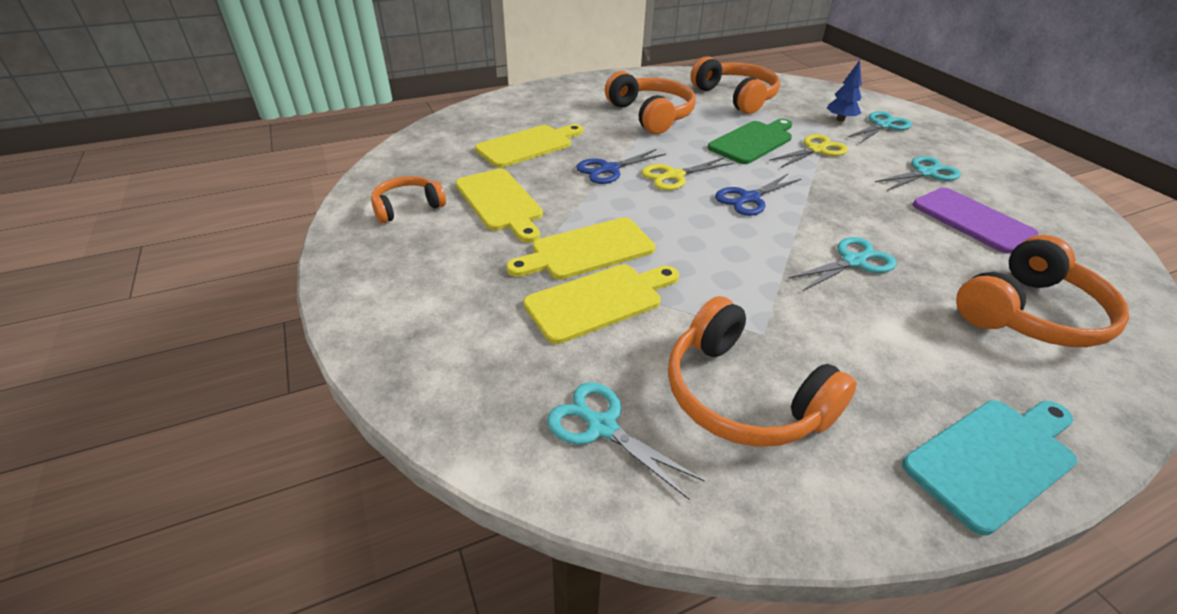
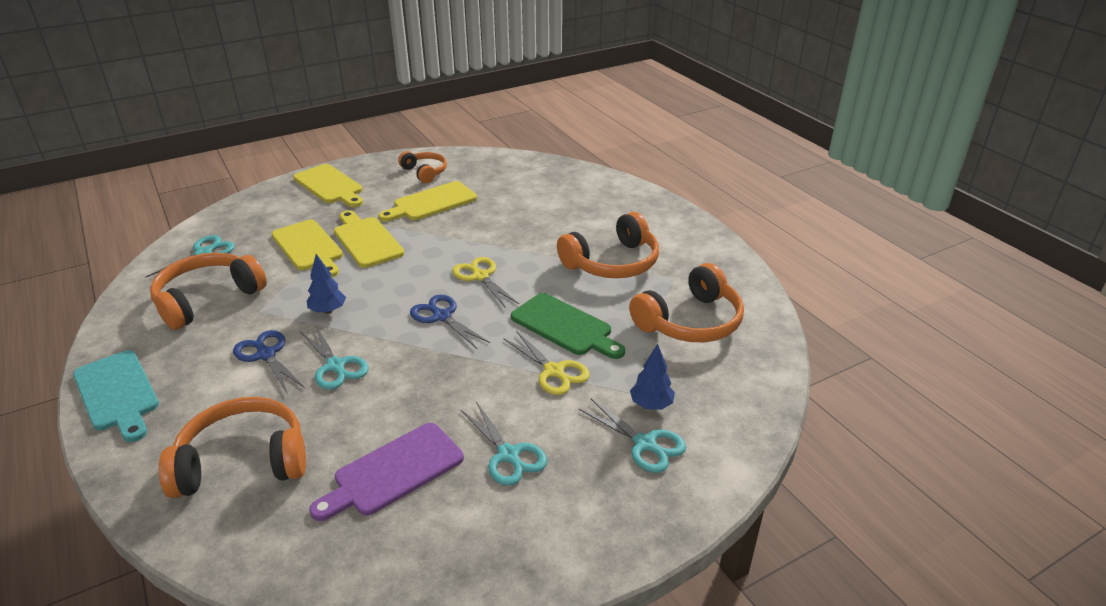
camera: 85 degrees right, 5 degrees down
(528, 145) = (526, 204): yellow cutting board -> yellow cutting board (330, 186)
(608, 169) = (488, 243): blue scissors -> blue scissors (266, 354)
(752, 273) = (328, 311): none -> blue tree
(1029, 313) = (243, 461): orange headphones -> orange headphones turned 120 degrees clockwise

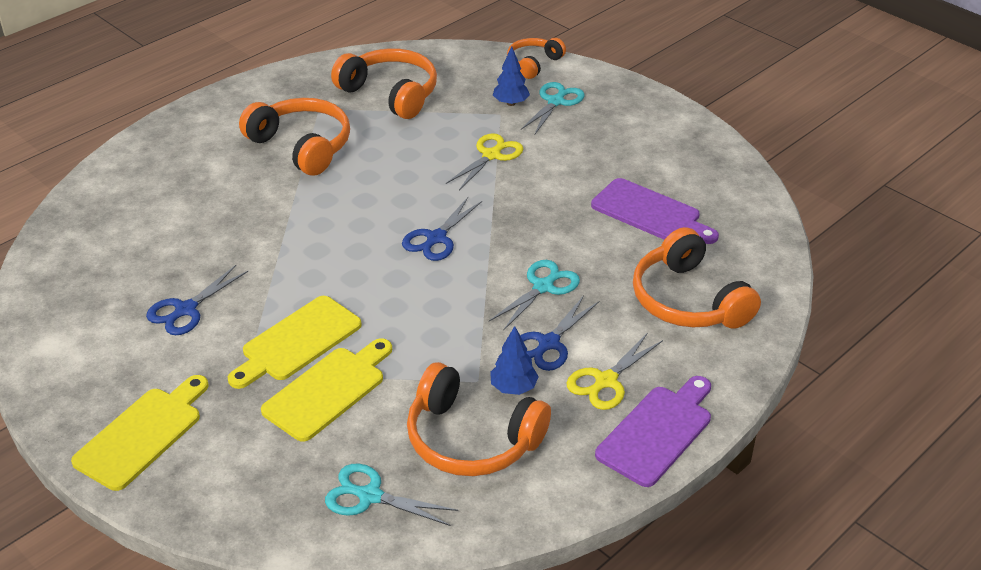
camera: 105 degrees left, 5 degrees up
(117, 393) = (657, 432): turquoise cutting board -> purple cutting board
(328, 311) = (456, 324): blue tree -> blue tree (513, 388)
(425, 172) = (89, 342): orange headphones -> orange headphones (533, 64)
(431, 203) = (185, 310): yellow cutting board -> blue scissors
(480, 276) = (353, 228): yellow scissors -> yellow scissors (605, 381)
(508, 455) = (601, 161): turquoise scissors -> none
(565, 326) = (423, 159): green cutting board -> none

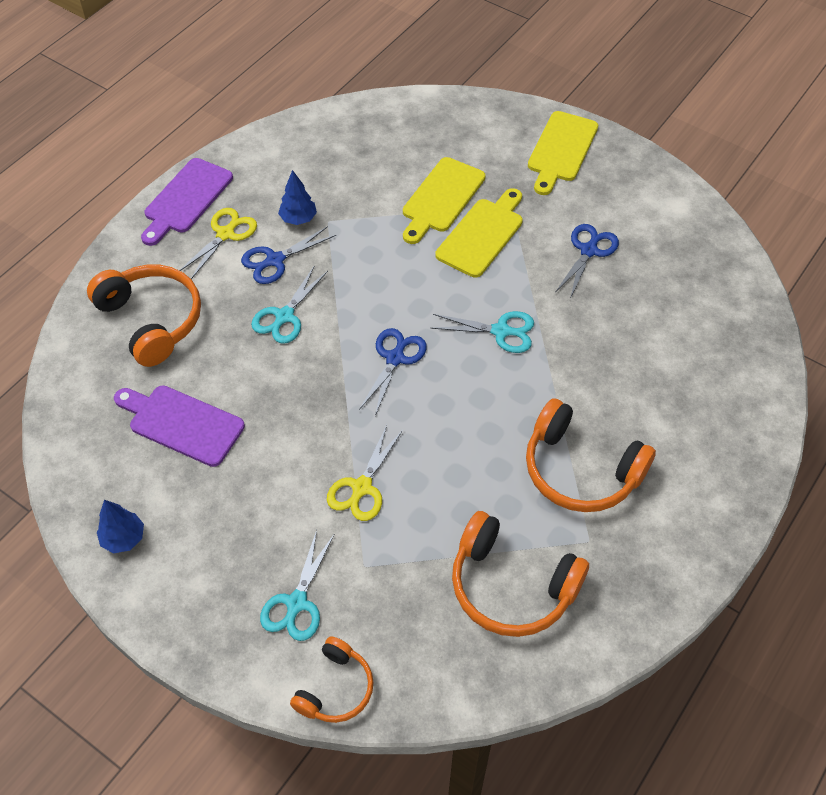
camera: 170 degrees right, 15 degrees up
(369, 496) = (386, 131): turquoise scissors -> turquoise scissors (501, 331)
(471, 439) = (324, 177): orange headphones -> none
(510, 103) = (354, 590): blue tree -> blue tree (124, 538)
(548, 343) = (274, 260): blue scissors -> blue scissors turned 150 degrees counterclockwise

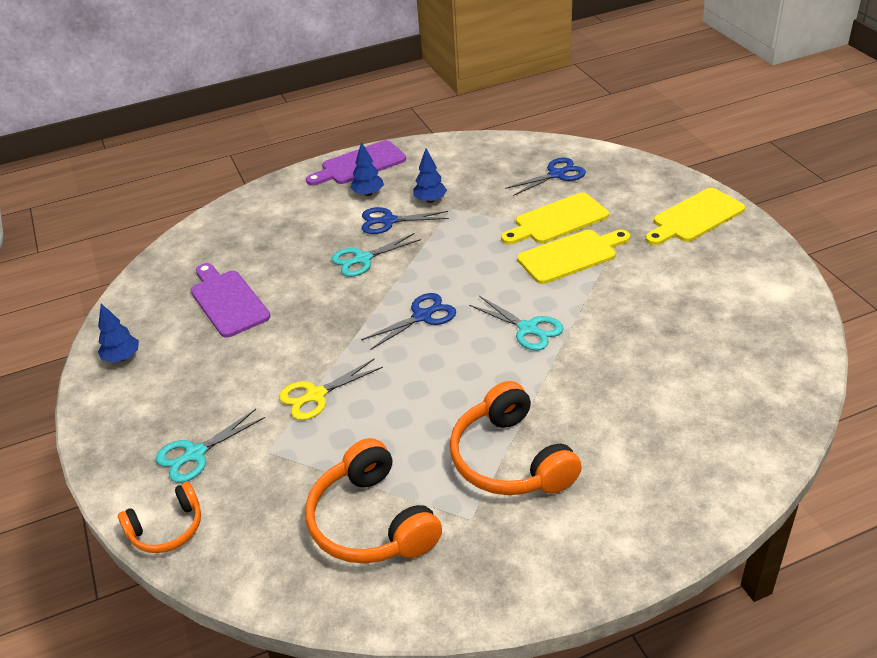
camera: 35 degrees right, 15 degrees down
(151, 320) = (268, 230): orange headphones -> none
(226, 234) = (368, 193): yellow scissors -> blue tree
(589, 250) = (660, 297): blue scissors -> blue scissors (557, 174)

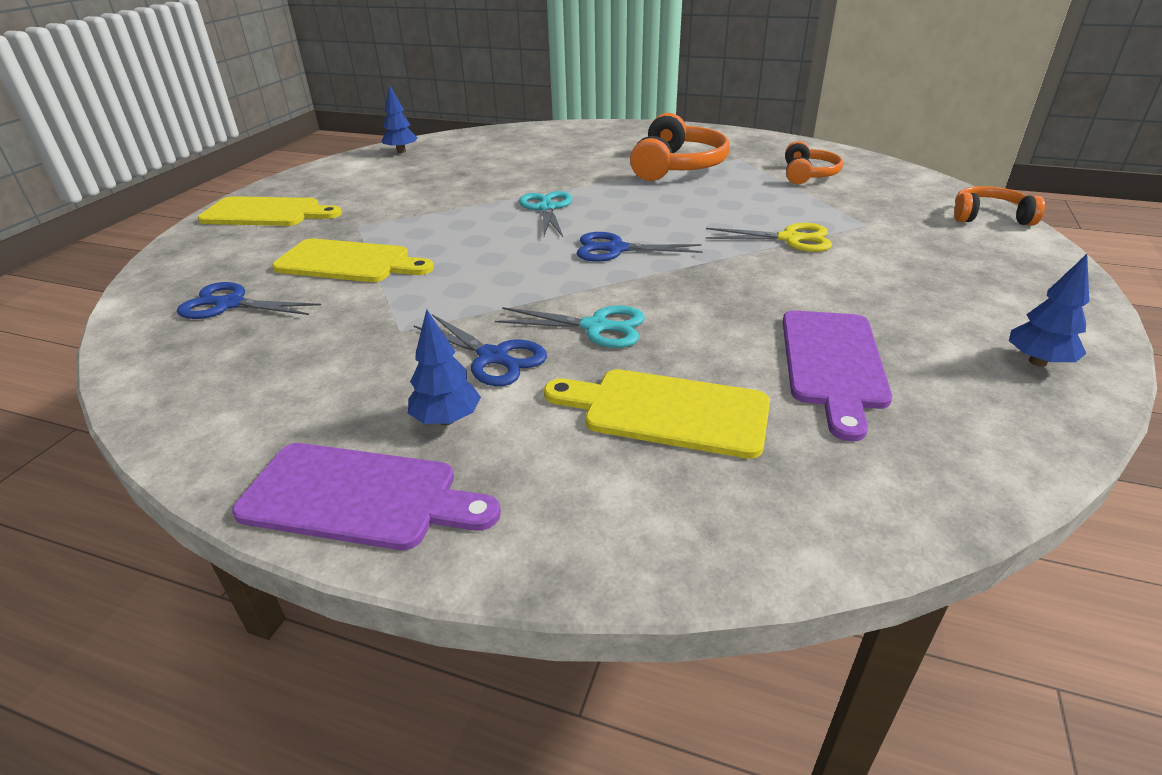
camera: 140 degrees left, 5 degrees down
(195, 454) = (947, 245): turquoise scissors -> none
(371, 521) = (808, 174): orange headphones -> orange headphones, size x0.60
(430, 200) = (399, 356): blue tree -> blue tree (401, 151)
(571, 255) = (409, 233): yellow cutting board -> yellow cutting board (666, 412)

